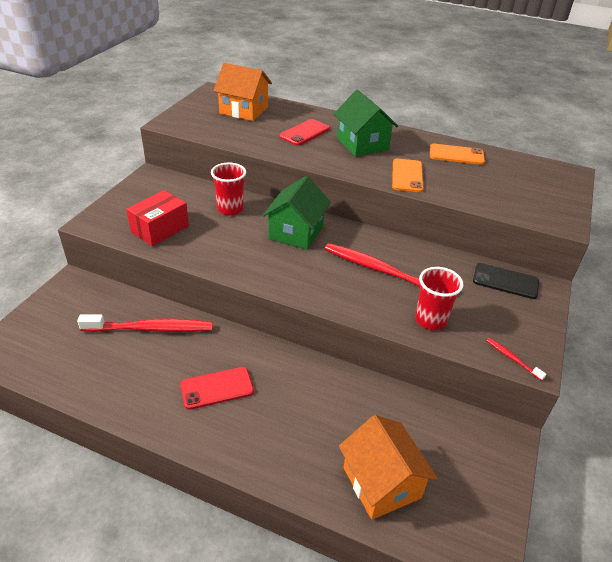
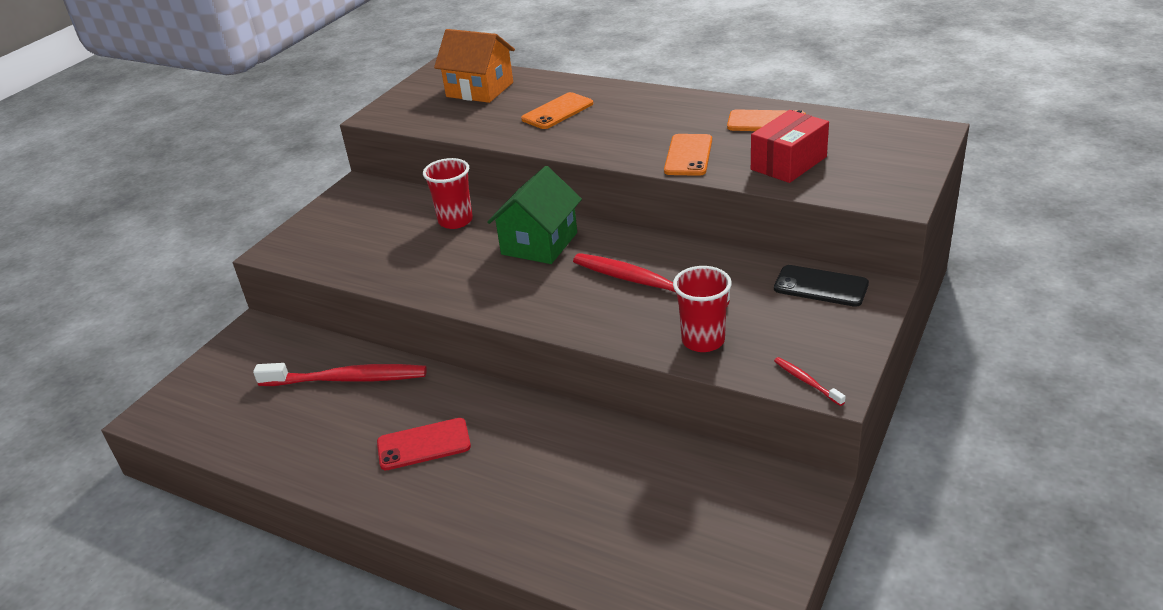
camera: 10 degrees right, 5 degrees down
(160, 229) = (360, 252): red box -> red box (788, 163)
(304, 133) = (557, 111): red phone -> orange phone
(362, 144) = (635, 119): green house -> none
(381, 482) = (622, 546): orange house -> none

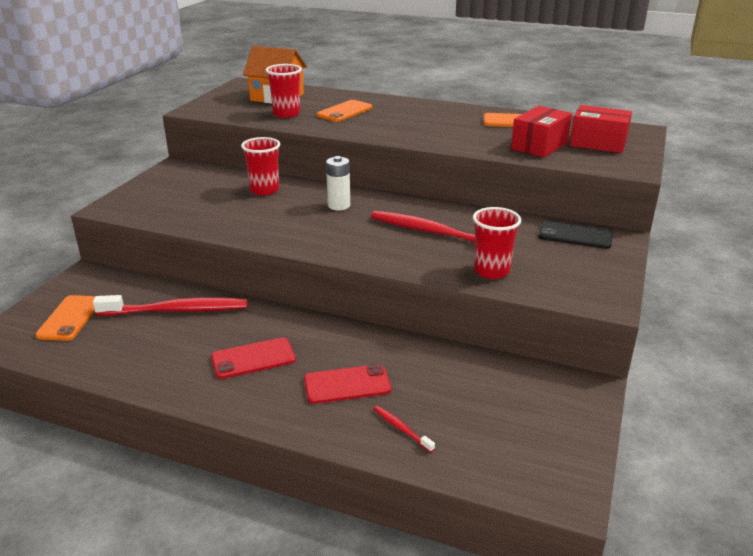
camera: 10 degrees left, 5 degrees down
(486, 118) = (286, 114): none -> red cup
(523, 481) = (347, 385): none -> red phone
(539, 243) = (339, 205): green house -> white battery
(688, 155) = (458, 140): orange phone -> orange phone (69, 318)
(806, 381) = (584, 298): red toothbrush -> red toothbrush (401, 429)
(866, 157) = (598, 143): none -> red box

